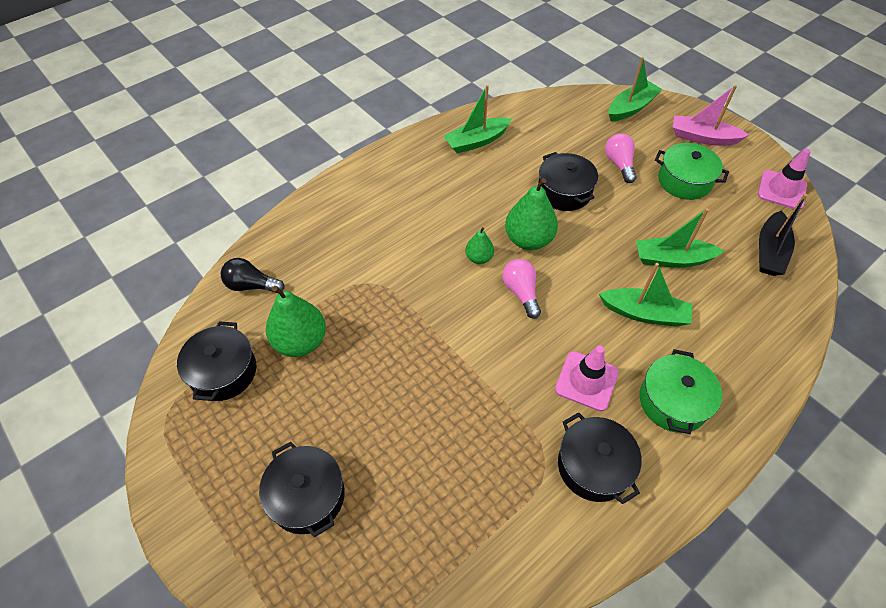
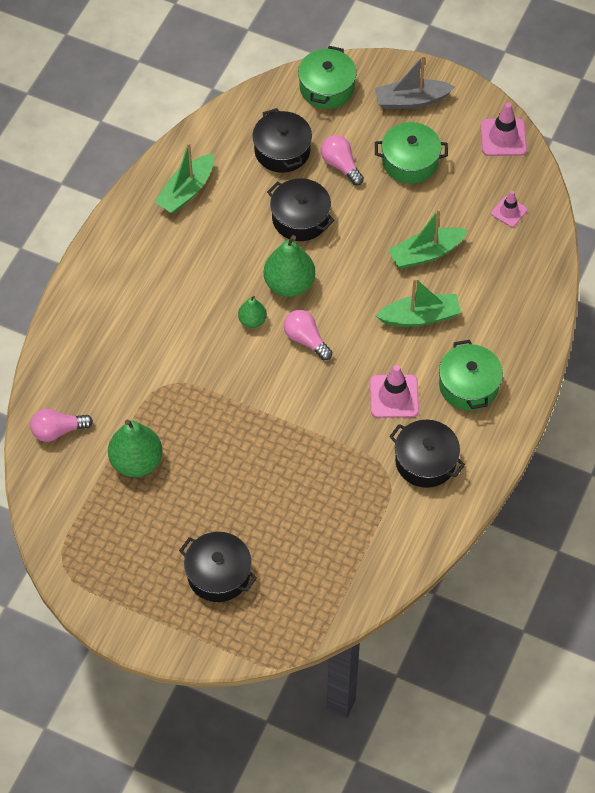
camera: 25 degrees left, 5 degrees up
(223, 372) = (86, 513): black pot -> black pot (282, 150)
(251, 285) = (58, 431): black light bulb -> pink light bulb
(631, 108) = (326, 88): green boat -> green pot
(702, 138) = (411, 100): pink boat -> grey boat
(769, 251) = (509, 212): black boat -> pink traffic cone

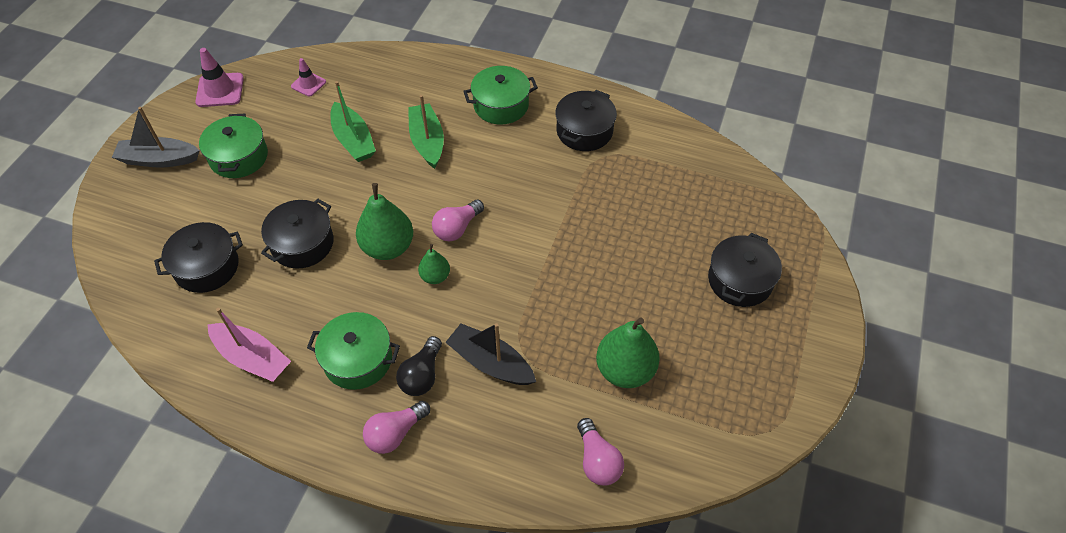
camera: 95 degrees left, 5 degrees down
(153, 309) = (422, 375): none -> black light bulb
(158, 360) = (490, 363): none -> black boat
(186, 191) = (252, 358): green boat -> pink boat
(326, 88) = (124, 232): green pot -> green pot (358, 359)
(341, 165) = (235, 213): pink light bulb -> pink light bulb (395, 433)
(394, 396) = (518, 156): pink traffic cone -> none
(411, 100) = (159, 159): grey boat -> grey boat turned 105 degrees clockwise

